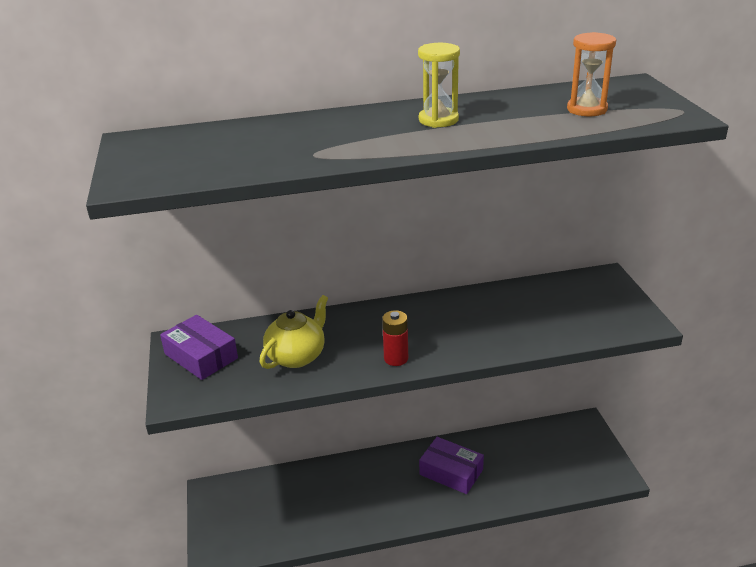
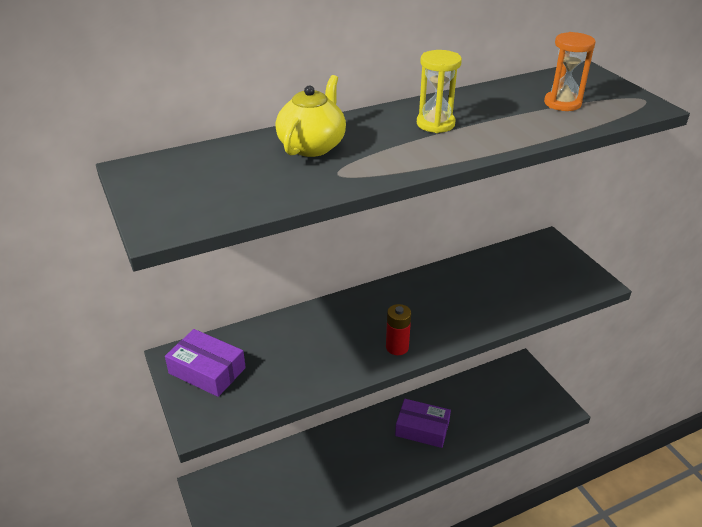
camera: 15 degrees left, 5 degrees up
(297, 356) = (303, 357): yellow teapot -> yellow teapot (312, 146)

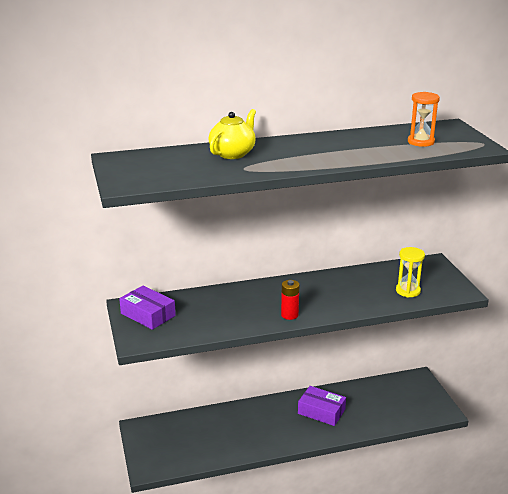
camera: 10 degrees right, 10 degrees down
(435, 124) = (322, 147): yellow hourglass -> yellow hourglass (408, 291)

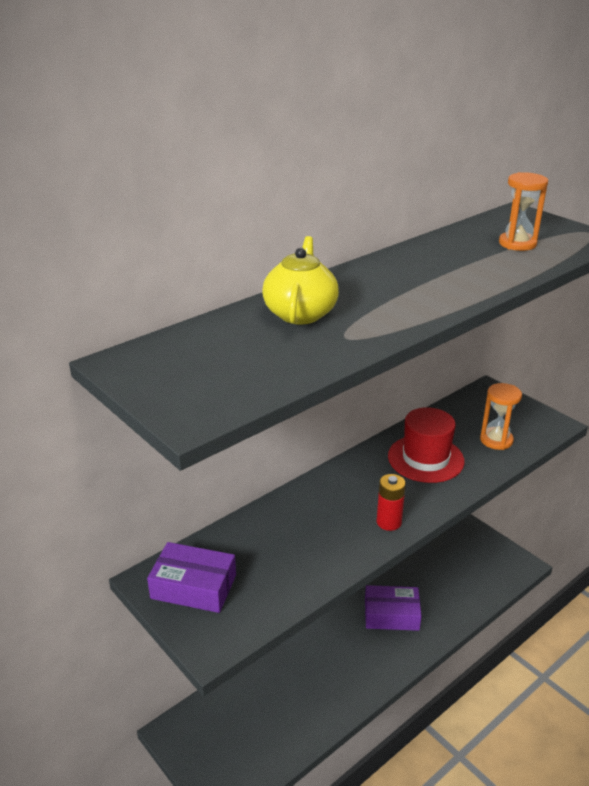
camera: 25 degrees left, 5 degrees up
(347, 289) = (425, 458): none -> red hat
(408, 291) = (496, 440): yellow hourglass -> orange hourglass

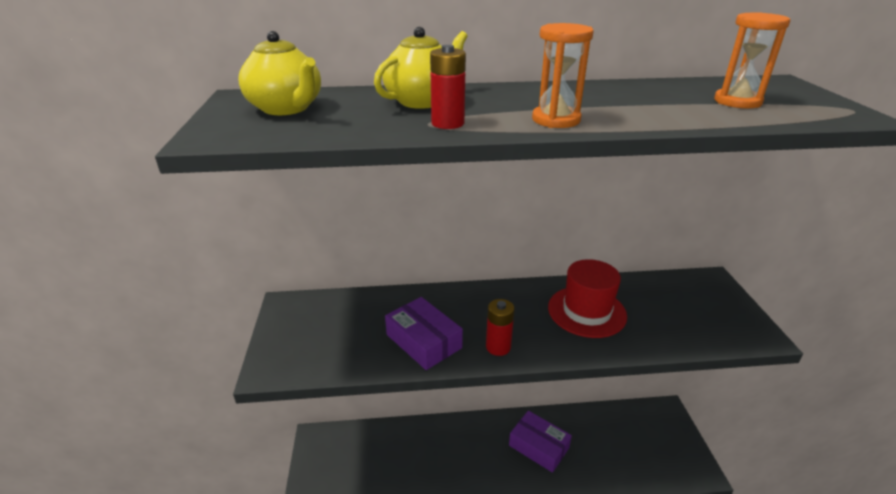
camera: 35 degrees right, 0 degrees up
(193, 586) = (306, 322): purple box -> purple box (423, 341)
(196, 362) = (286, 108): none -> yellow teapot
(361, 332) = (447, 123): none -> red battery
(496, 440) = (676, 324): orange hourglass -> orange hourglass (556, 120)

